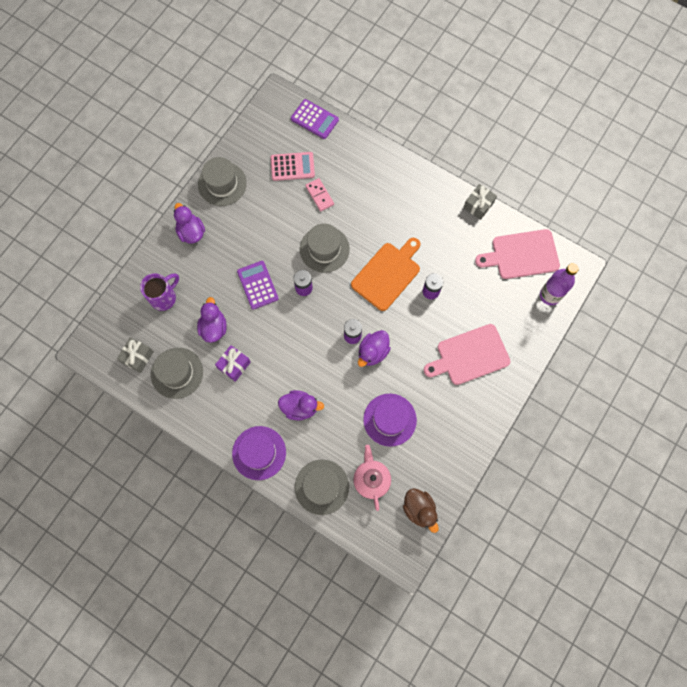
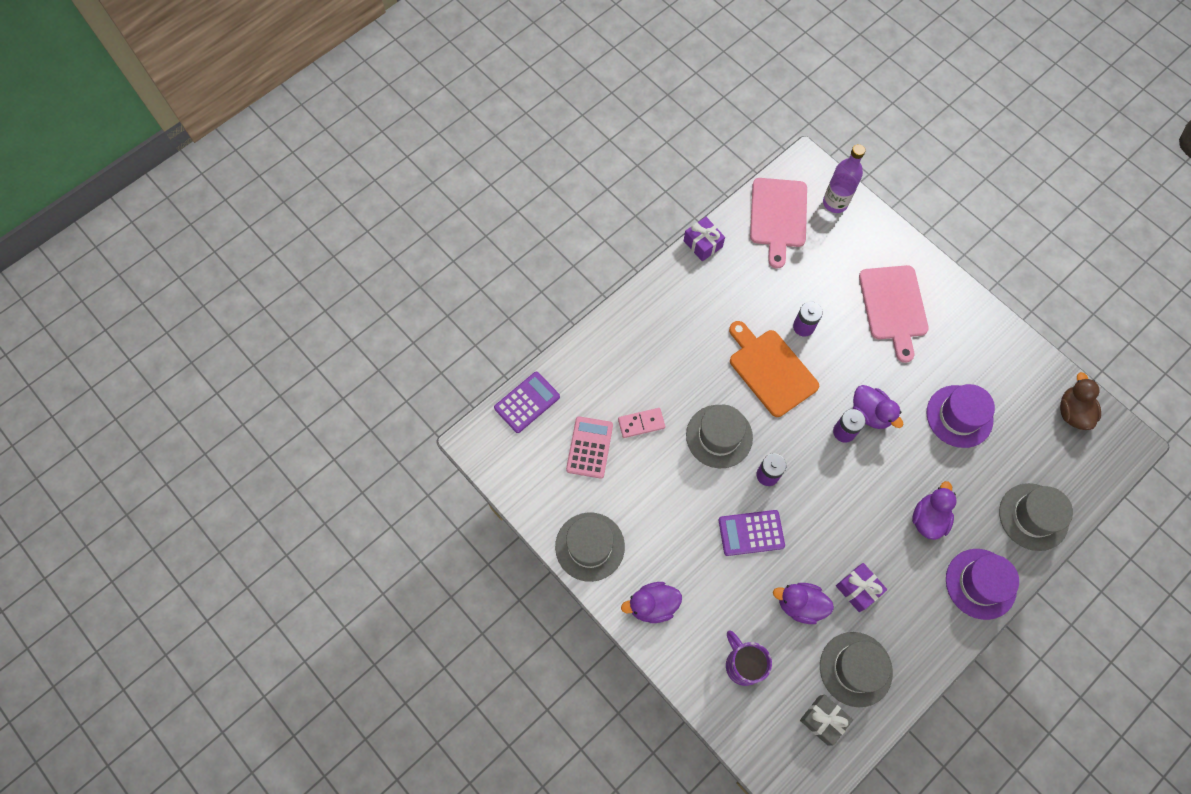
camera: 75 degrees left, 5 degrees down
(371, 479) = (1030, 456): pink teapot -> none
(419, 509) = (1072, 412): brown duck -> brown duck turned 75 degrees counterclockwise
(478, 205) = (702, 244): grey gift -> purple gift

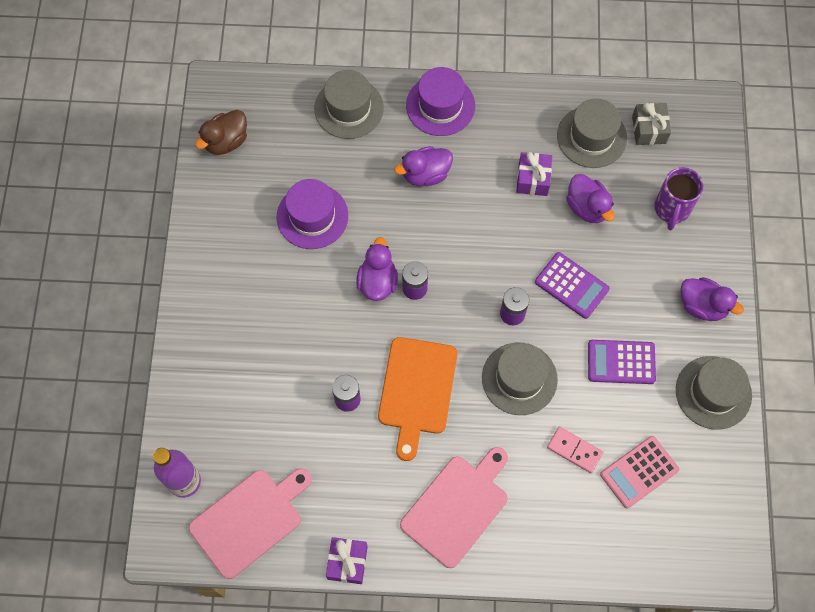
camera: 135 degrees left, 0 degrees up
(527, 402) = (659, 565): purple calculator -> purple calculator (621, 362)
(893, 307) = (254, 343): pink cutting board -> pink cutting board (457, 507)

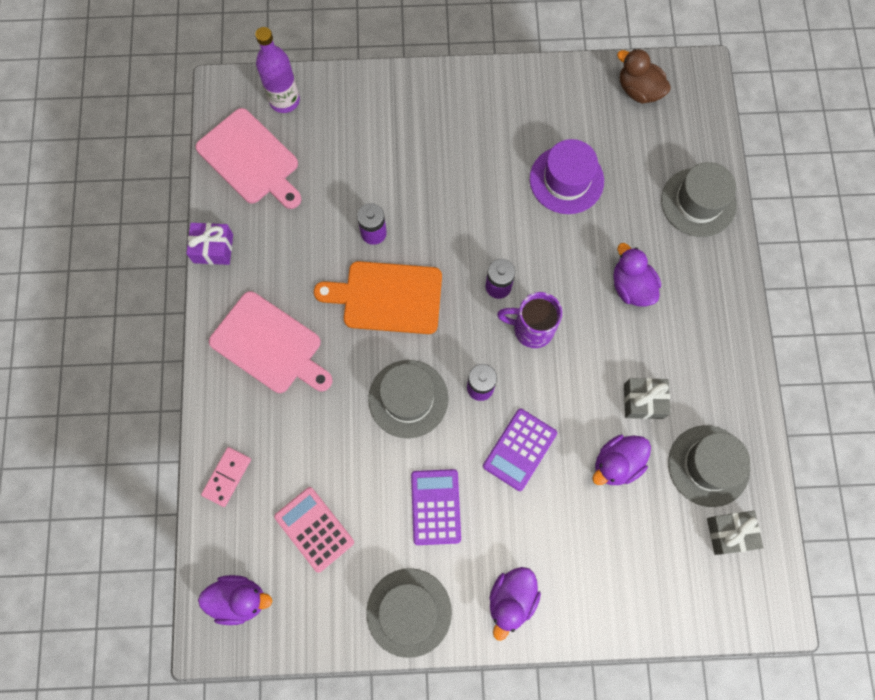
camera: 85 degrees right, 5 degrees up
(377, 282) = (501, 249): purple duck -> purple duck (239, 599)
(440, 105) = (719, 296): purple hat -> none
(533, 179) = (643, 401): purple gift -> grey gift
(574, 450) = (334, 459): pink domino -> pink domino (227, 477)
(671, 209) = (628, 562): purple mug -> purple mug (531, 329)

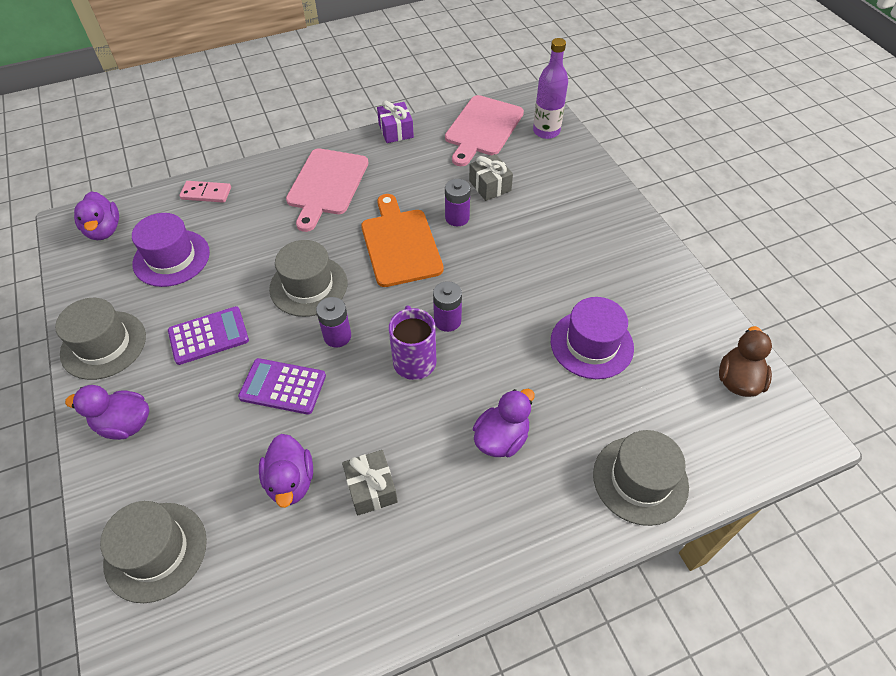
camera: 70 degrees right, 20 degrees down
(314, 529) = (171, 258): pink calculator -> purple hat
(617, 464) = (290, 481): purple duck -> purple duck turned 135 degrees counterclockwise
(708, 465) = (314, 584): grey hat -> grey hat (155, 551)
(730, 533) = (233, 634): grey gift -> grey gift (490, 186)

